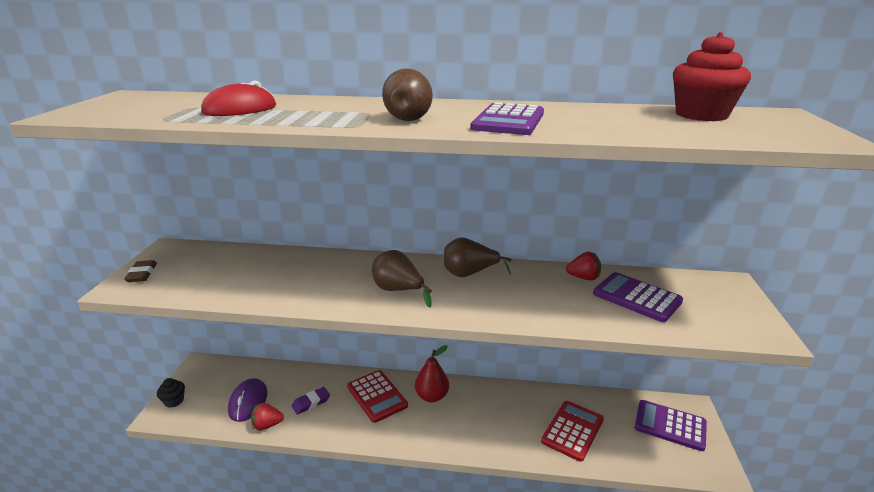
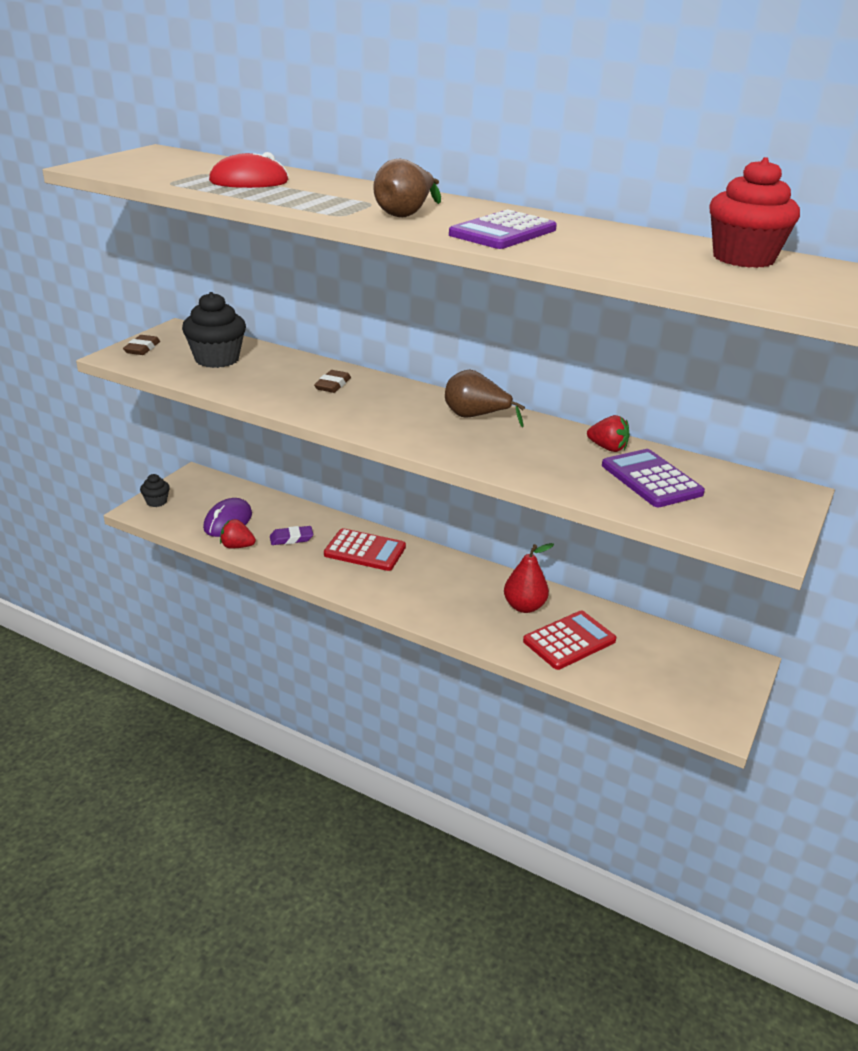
camera: 20 degrees right, 5 degrees up
(219, 269) = (217, 359): none -> black cupcake
(336, 271) = (332, 385): none -> brown eraser
(377, 396) = (365, 551): red calculator -> red calculator turned 60 degrees counterclockwise
(398, 291) = (384, 415): brown pear -> none
(432, 396) = (426, 567): red pear -> red pear (524, 606)
(670, 425) = (697, 670): purple calculator -> none

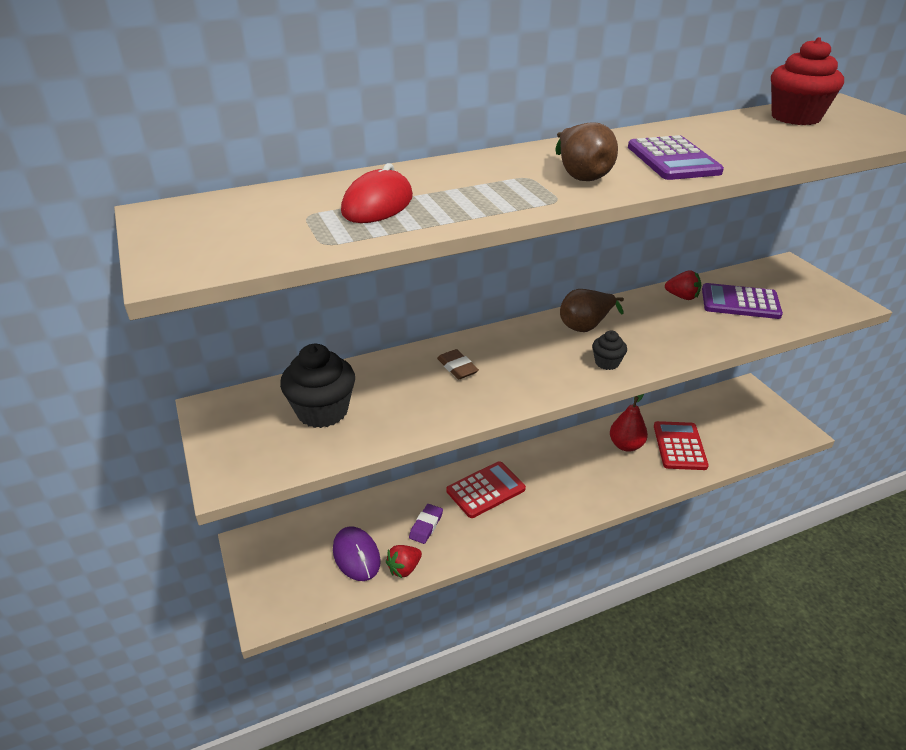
camera: 50 degrees left, 5 degrees up
(142, 348) = (231, 452): brown eraser -> none
(156, 502) = (265, 594): black cupcake -> black cupcake (607, 363)
(607, 448) = (682, 297): red strawberry -> red strawberry turned 45 degrees clockwise

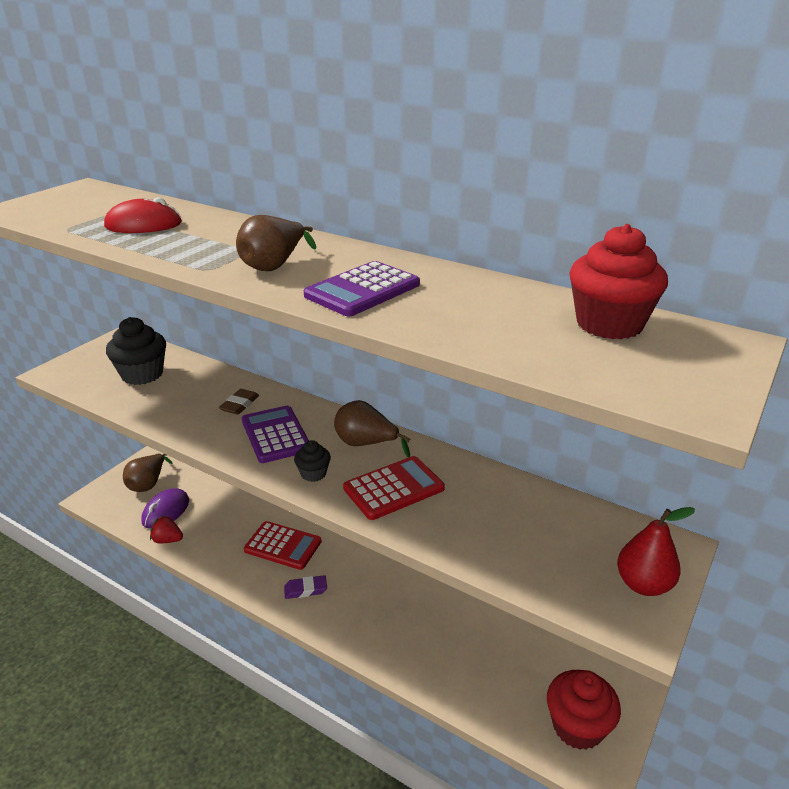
camera: 55 degrees right, 5 degrees down
(294, 556) = (148, 484): none -> brown pear
(426, 526) = (218, 531): purple eraser -> purple eraser (305, 589)
(626, 445) = (421, 615): red pear -> red pear (643, 584)
(679, 446) = (459, 659): red calculator -> red calculator (393, 488)
(682, 297) = (489, 485): red strawberry -> none
(740, 302) = (526, 528): purple calculator -> purple calculator (276, 435)
(763, 423) = (577, 726): none -> red cupcake

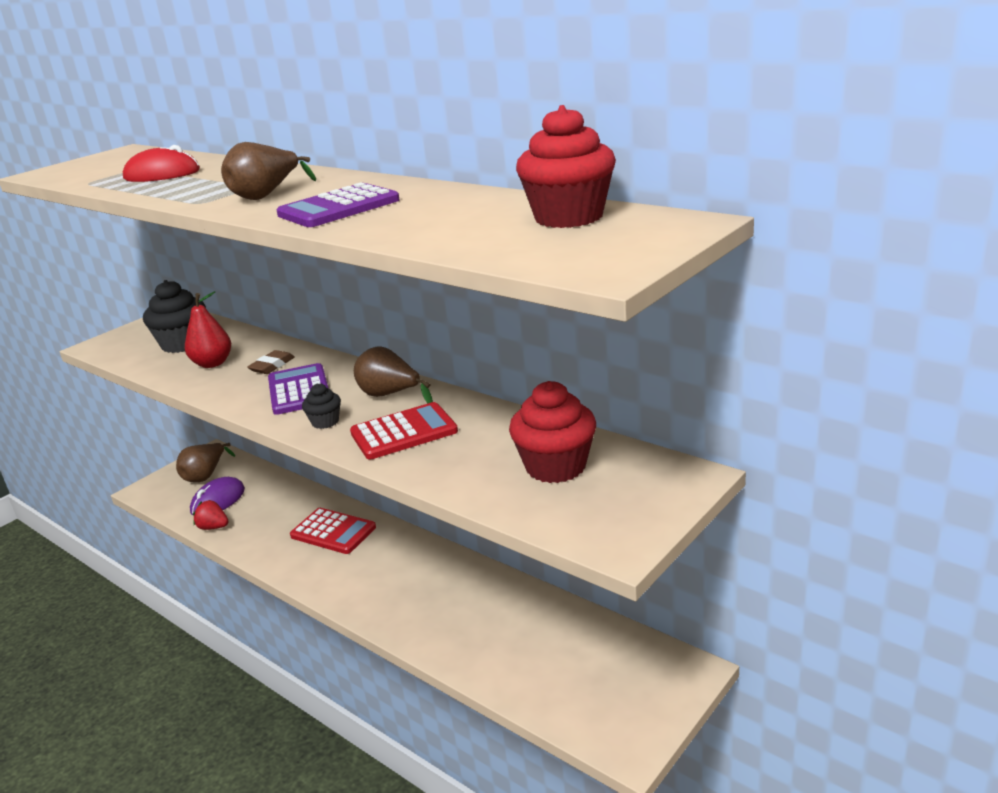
camera: 10 degrees right, 5 degrees down
(305, 589) = (347, 572): purple eraser -> none
(577, 726) = (615, 704): red cupcake -> red cupcake (555, 466)
(643, 584) = (639, 509): red pear -> red pear (212, 363)

